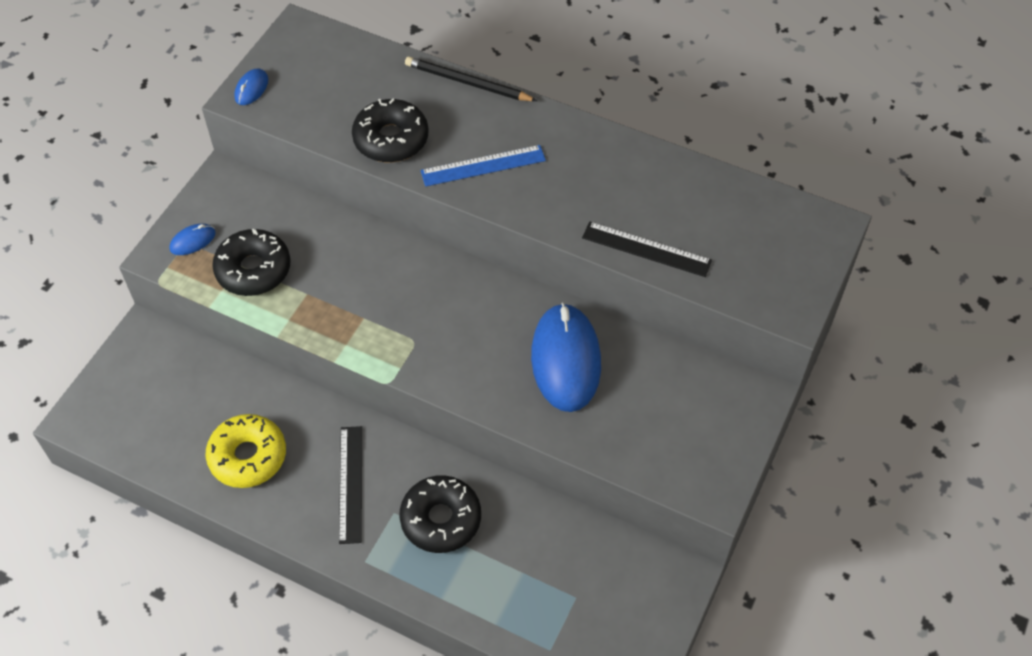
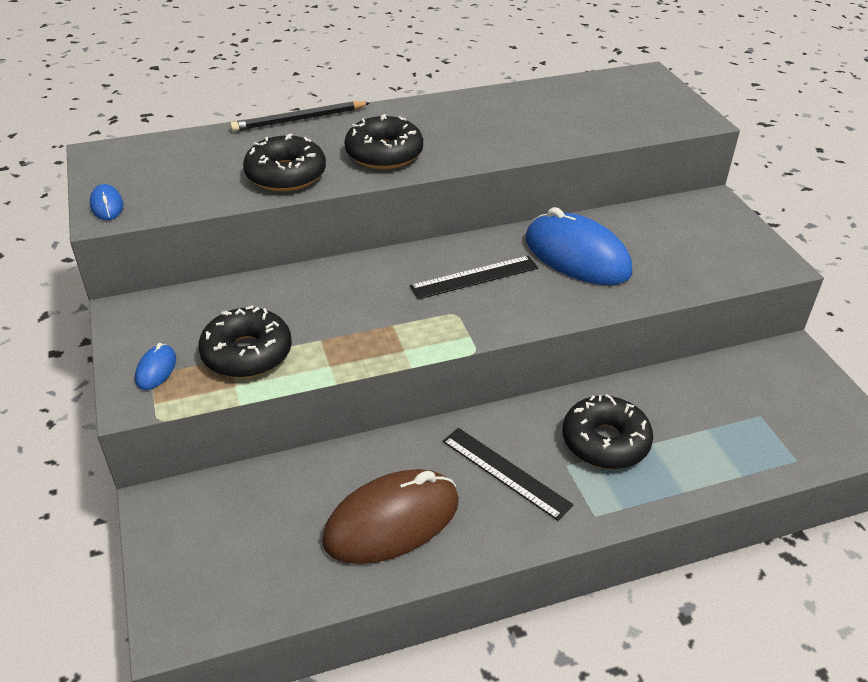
camera: 45 degrees left, 15 degrees down
(248, 456) = (392, 521): yellow donut -> brown mouse
(483, 166) = (384, 154): blue ruler -> black donut
(646, 249) = (567, 137): black ruler -> black ruler (474, 277)

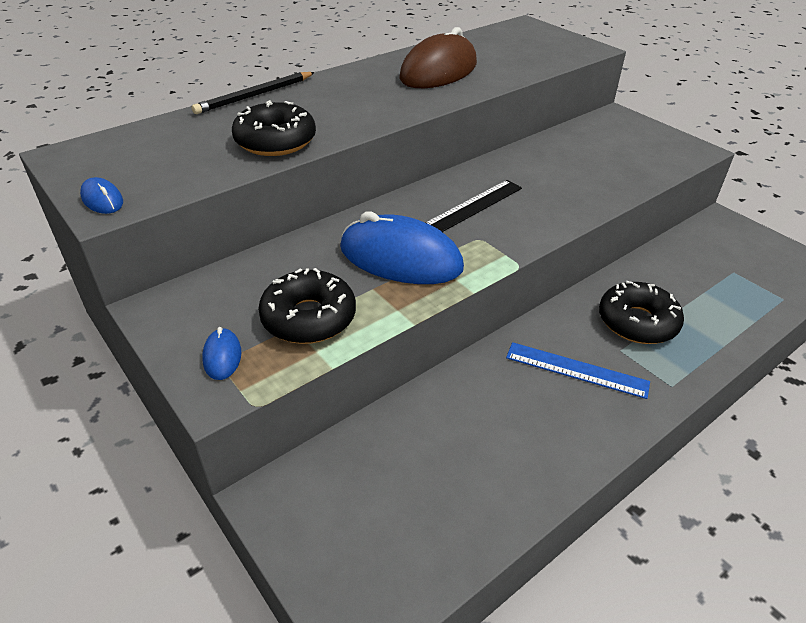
camera: 20 degrees left, 0 degrees up
(384, 154) = (356, 110): black donut -> none
(392, 521) = (508, 443): brown mouse -> brown mouse (438, 71)
(505, 472) = (576, 370): black ruler -> blue ruler
(577, 256) = (545, 173): blue mouse -> blue mouse (400, 258)

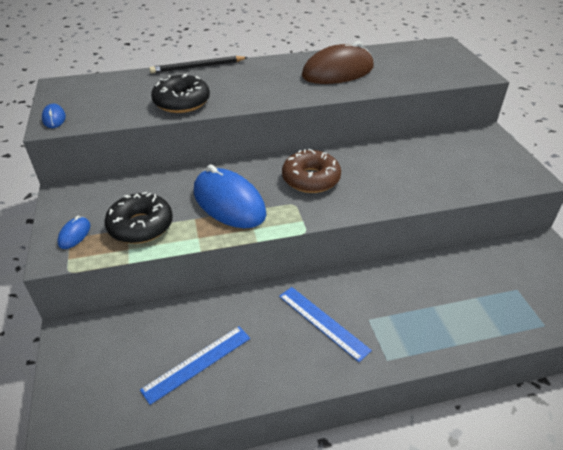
camera: 25 degrees right, 0 degrees up
(471, 470) = (197, 363): none -> blue ruler
(474, 206) = (311, 179): black ruler -> brown donut
(637, 322) = (399, 303): black donut -> none

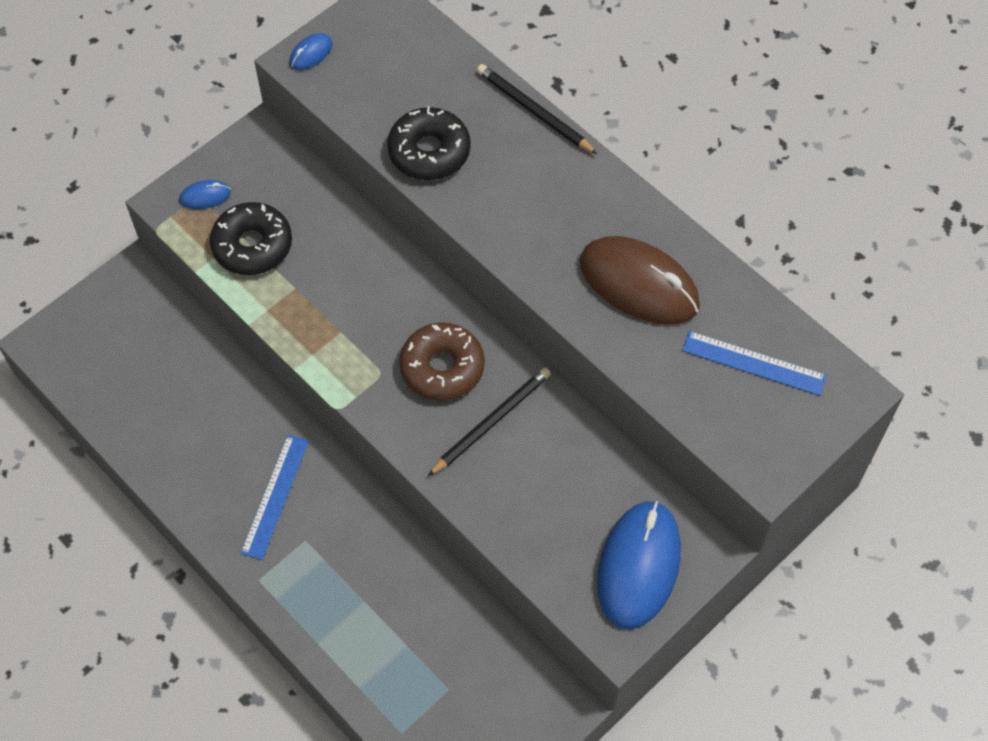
camera: 60 degrees right, 20 degrees up
(197, 363) = (160, 407): blue ruler -> blue ruler (753, 363)
(229, 203) = (341, 306): blue mouse -> blue mouse (638, 566)
(363, 174) = (491, 422): none -> black pencil

